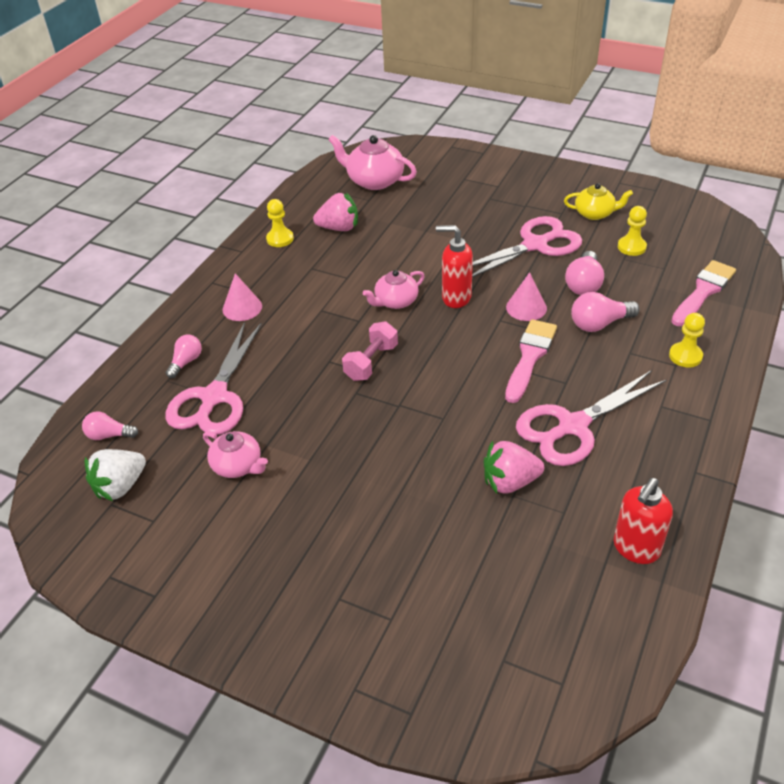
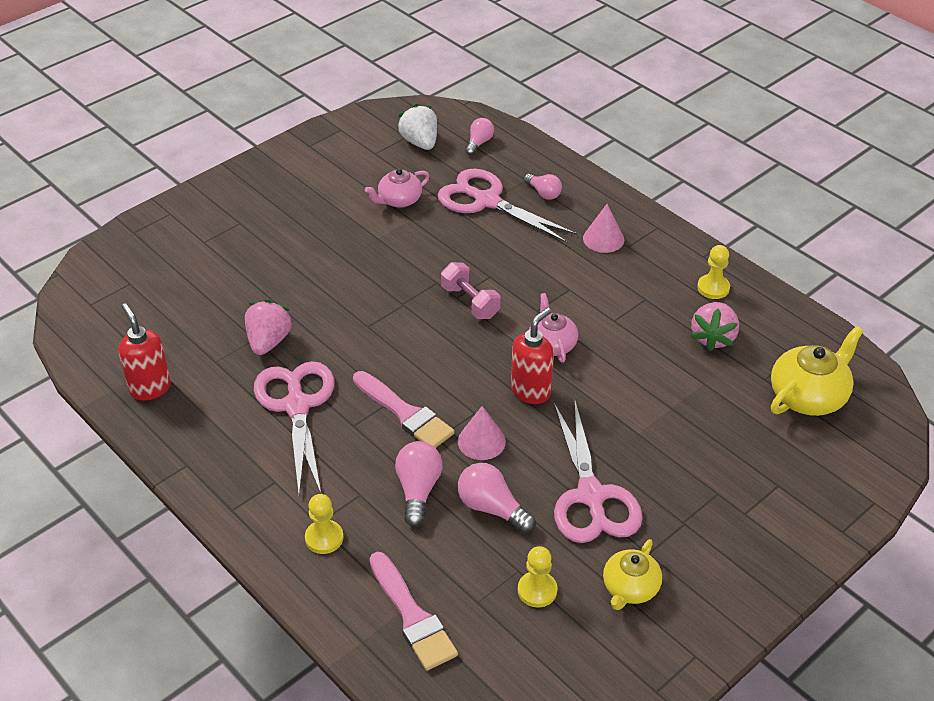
camera: 110 degrees right, 0 degrees up
(374, 181) = (809, 396): pink teapot -> yellow teapot

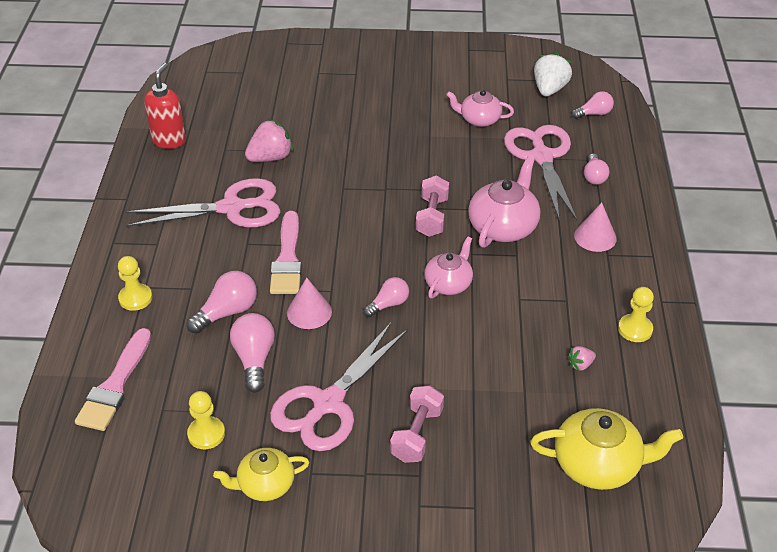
camera: 45 degrees right, 0 degrees up
(297, 406) = (232, 208): pink scissors -> pink scissors turned 45 degrees clockwise
(531, 274) = (503, 226): none -> pink teapot
(531, 391) = (388, 304): red soap dispenser -> pink light bulb
(679, 468) = (417, 434): none -> pink dumbbell
(713, 338) = (580, 365): pink strawberry -> pink strawberry, size x0.49

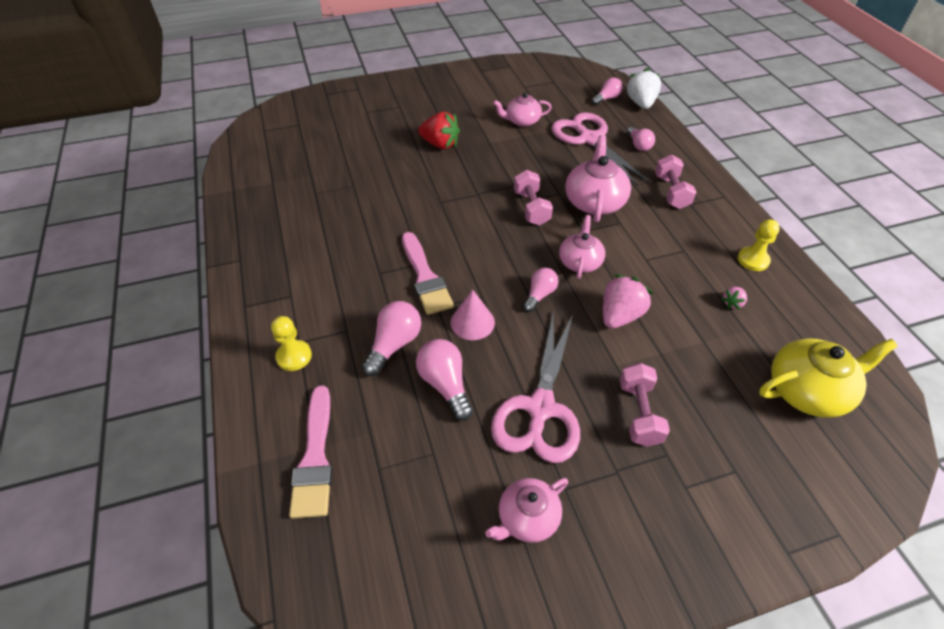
camera: 20 degrees left, 5 degrees up
(169, 140) = (258, 197): red soap dispenser -> none
(206, 434) = (438, 481): yellow pawn -> none
(232, 208) = (348, 243): pink scissors -> none
(265, 484) = (527, 518): yellow teapot -> pink teapot
(270, 157) = (361, 190): pink strawberry -> pink strawberry (620, 315)
(376, 126) = (440, 144): none -> red strawberry
(549, 89) = (562, 87): white strawberry -> white strawberry (641, 103)
(595, 237) = (671, 192): pink cone -> pink dumbbell

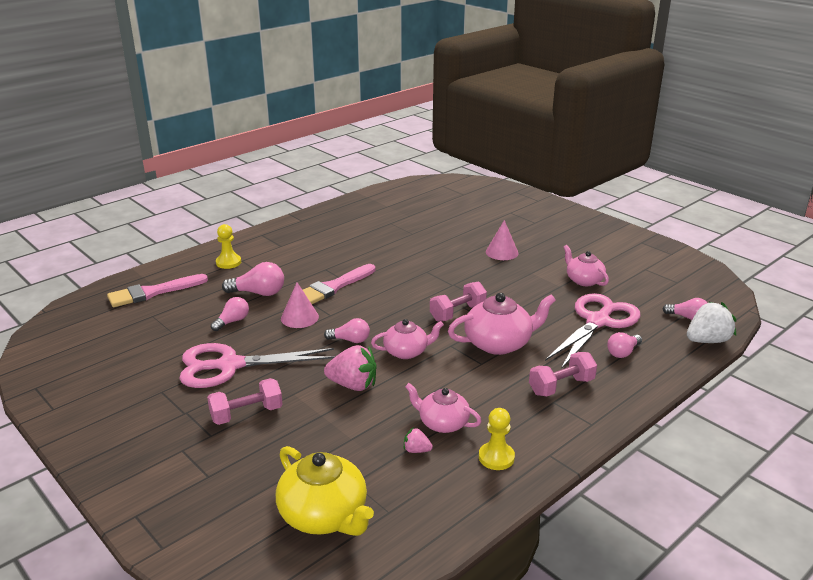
camera: 65 degrees right, 20 degrees down
(440, 144) = (502, 252): red strawberry -> pink cone
(445, 384) = (232, 321): pink light bulb -> pink light bulb, size x0.66
(527, 518) = (131, 380): pink teapot -> pink teapot (442, 423)

